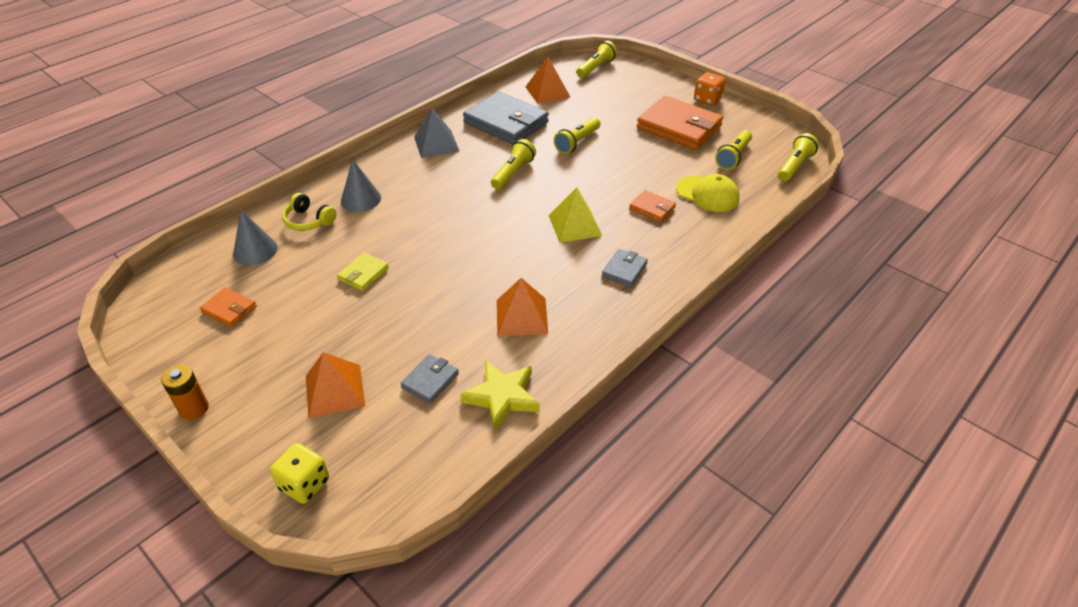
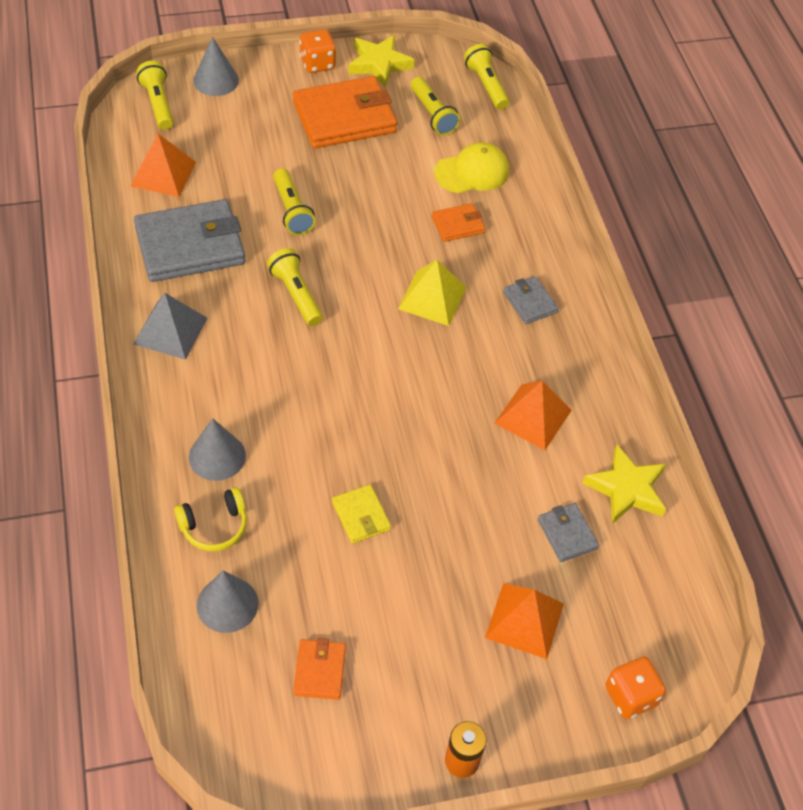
camera: 60 degrees left, 10 degrees up
(229, 309) = (320, 671): orange wallet -> orange wallet turned 60 degrees counterclockwise
(304, 484) = (630, 696): yellow dice -> orange dice
(641, 76) = (216, 80): none -> grey cone
(743, 119) = (379, 64): none -> yellow star

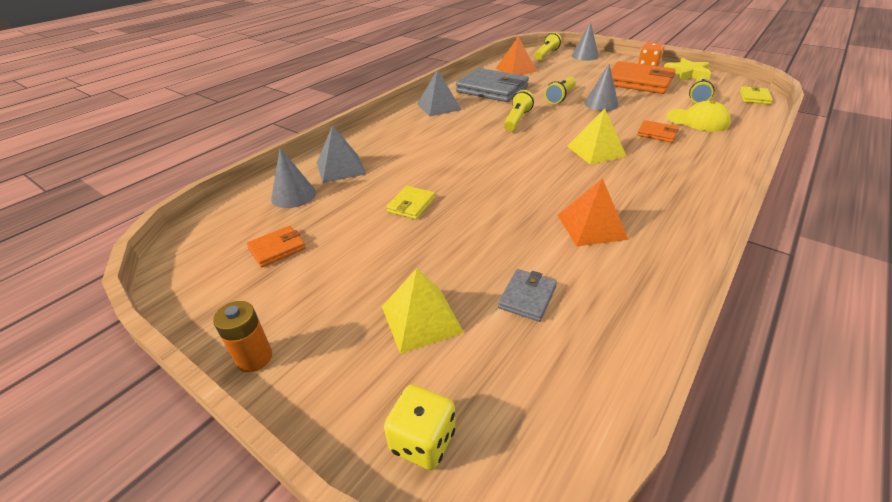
camera: 55 degrees right, 15 degrees down
(214, 526) = (341, 168): yellow headphones -> grey pyramid
(217, 456) = (386, 148): grey cone -> grey cone (601, 104)
(486, 85) = (754, 97): yellow flashlight -> yellow wallet
(524, 620) = (421, 319): orange pyramid -> yellow pyramid
(529, 302) = (666, 180): grey wallet -> none
(626, 489) = (618, 306): yellow star -> none
(630, 696) = (422, 441): orange dice -> yellow dice

